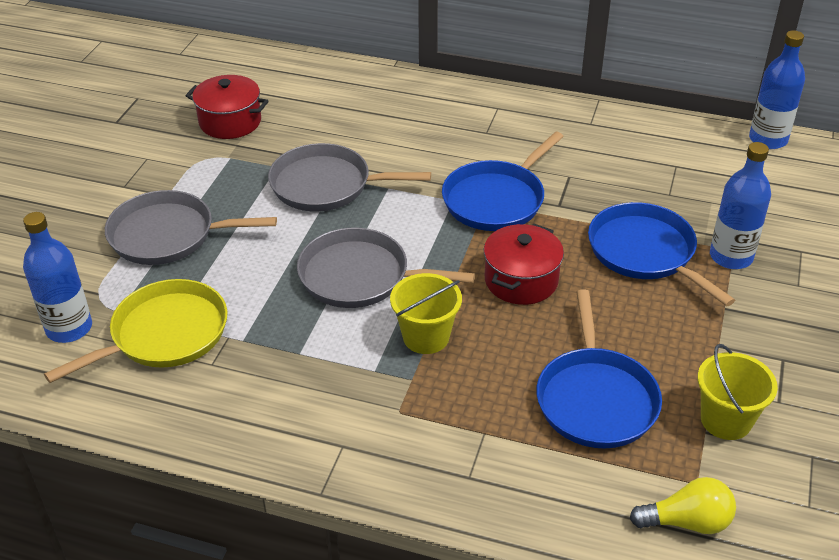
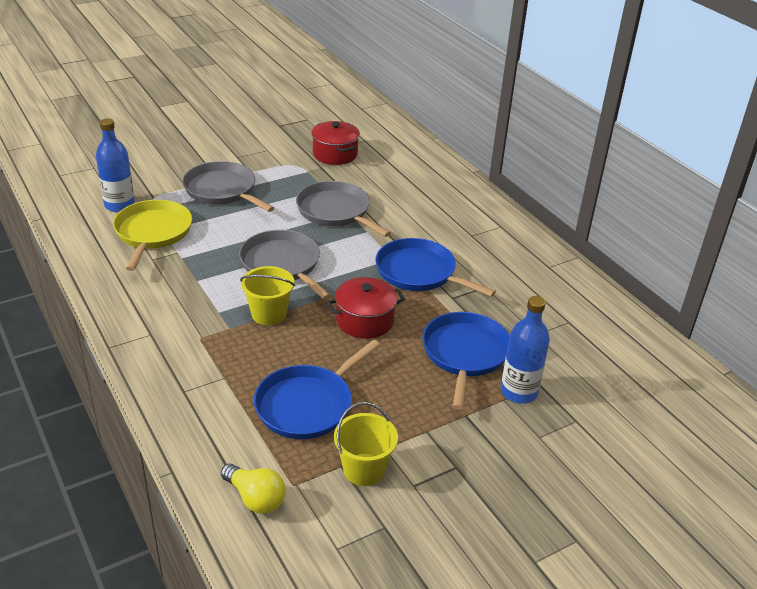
camera: 40 degrees right, 5 degrees down
(164, 334) = (152, 233): yellow pan -> yellow pan turned 90 degrees counterclockwise
(496, 199) = (419, 272): blue pan -> blue pan turned 45 degrees clockwise
(768, 139) = (666, 346): blue bottle -> none

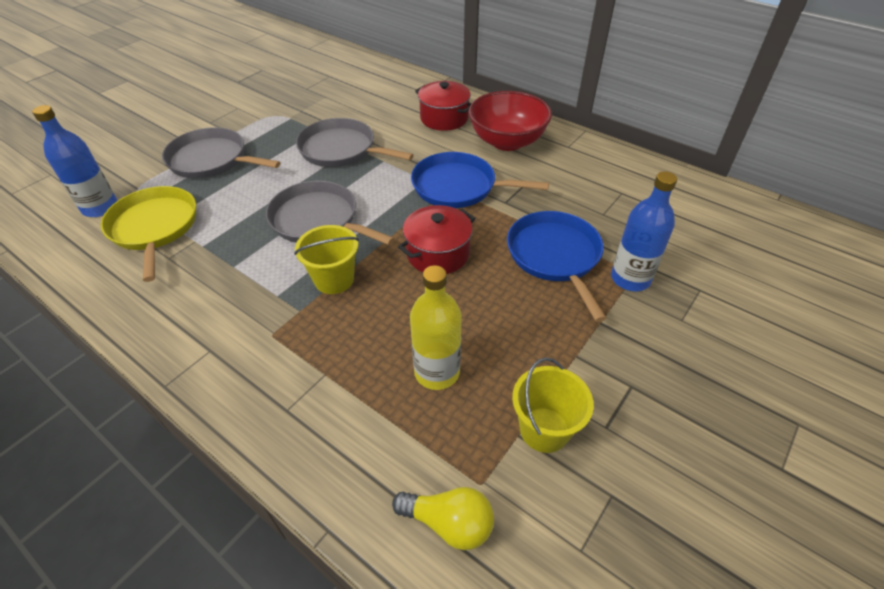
camera: 20 degrees left, 10 degrees up
(308, 404) = (437, 372): blue pan -> yellow bottle
(335, 154) = (308, 95): red pot -> red pot (444, 118)
(492, 246) = (507, 141): none -> red bowl

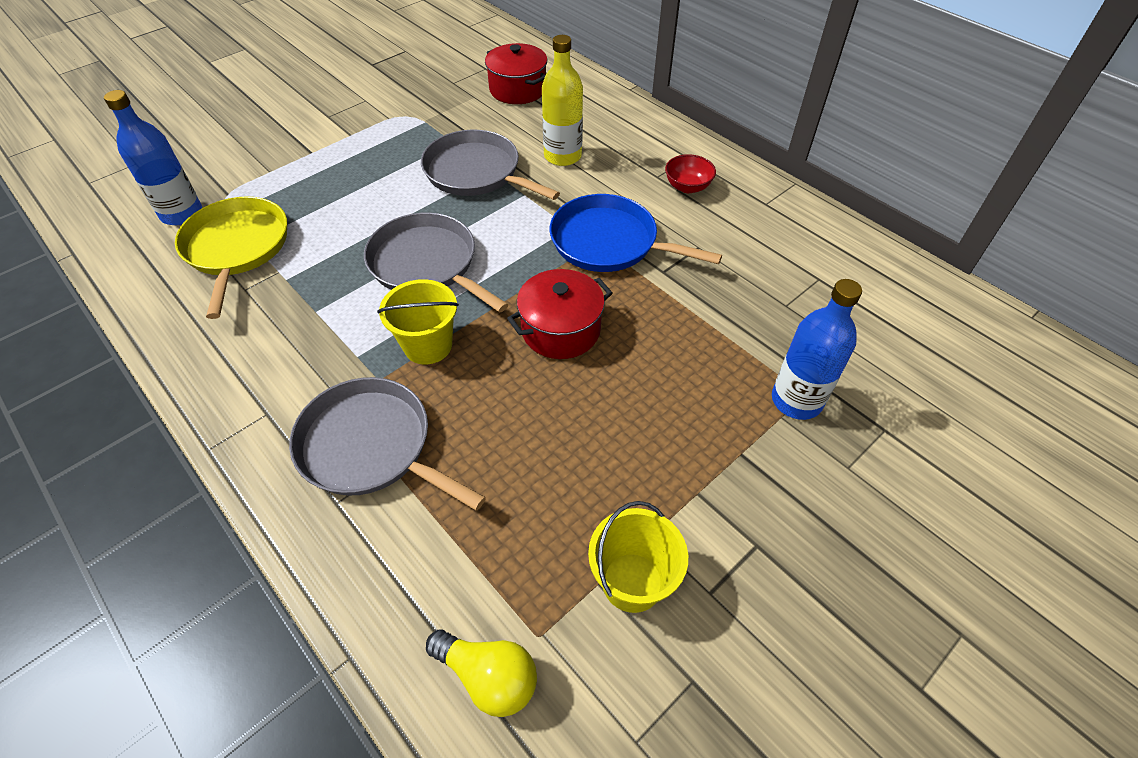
camera: 10 degrees right, 5 degrees up
(212, 160) = (320, 167): grey pan -> grey pan (371, 446)
(437, 372) = (521, 485): yellow bottle -> yellow bottle (562, 156)
(444, 118) = (615, 144): red pot -> red pot (517, 89)
(507, 141) = (687, 187): red bowl -> red bowl, size x0.48
(555, 256) = (707, 355): blue pan -> none

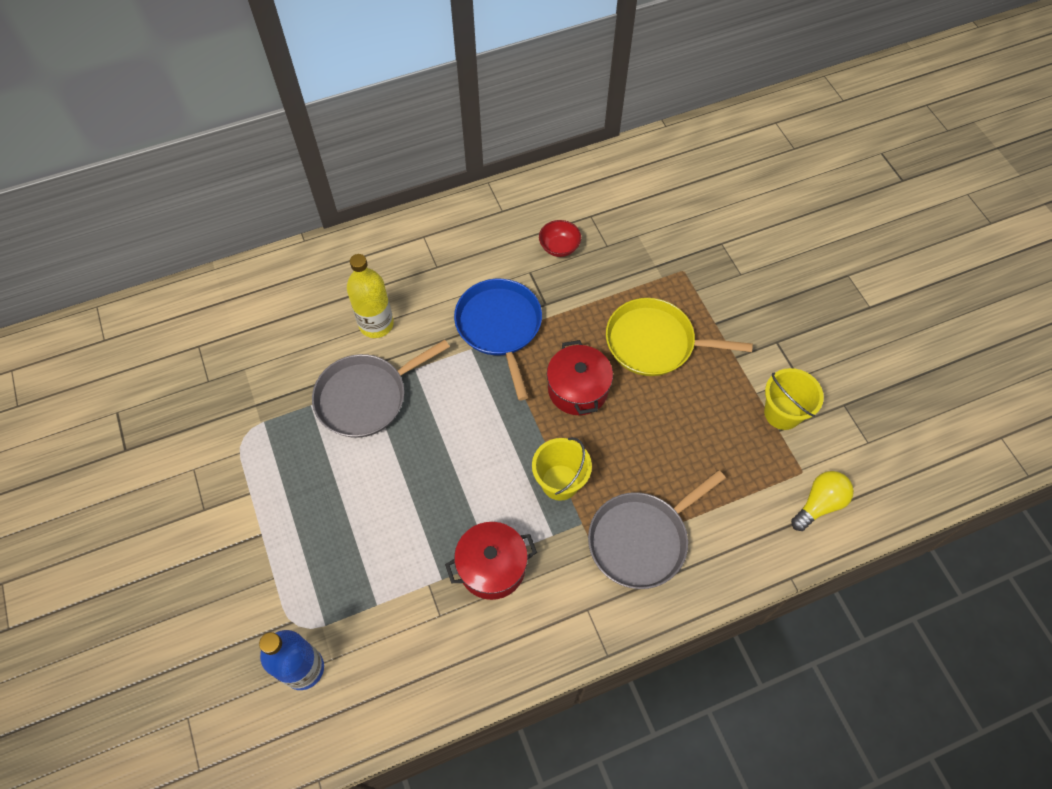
camera: 70 degrees left, 10 degrees up
(237, 248) = (381, 618): yellow pan -> yellow pan (655, 342)
(427, 264) = (470, 463): grey pan -> none
(517, 89) = (253, 329): red pot -> red pot (492, 567)
(609, 242) = (500, 327): blue pan -> blue pan turned 120 degrees clockwise
(687, 187) = (459, 251): red bowl -> red bowl (559, 247)
(796, 400) = (686, 277): blue bottle -> none

